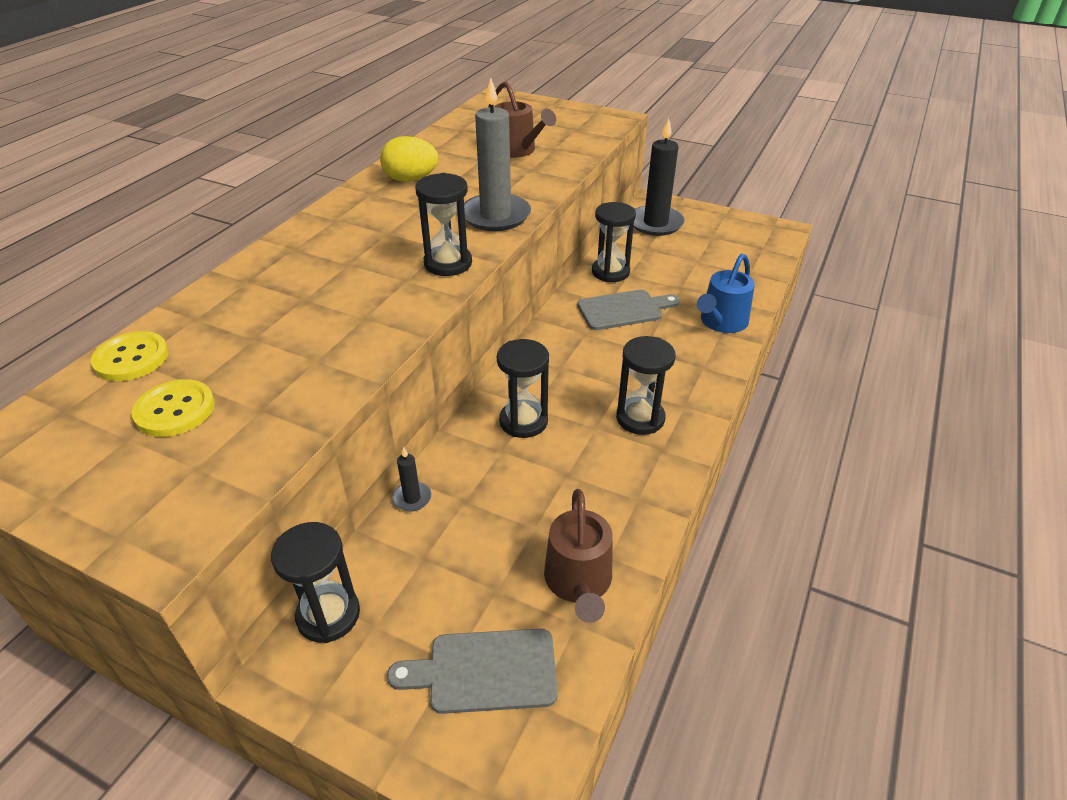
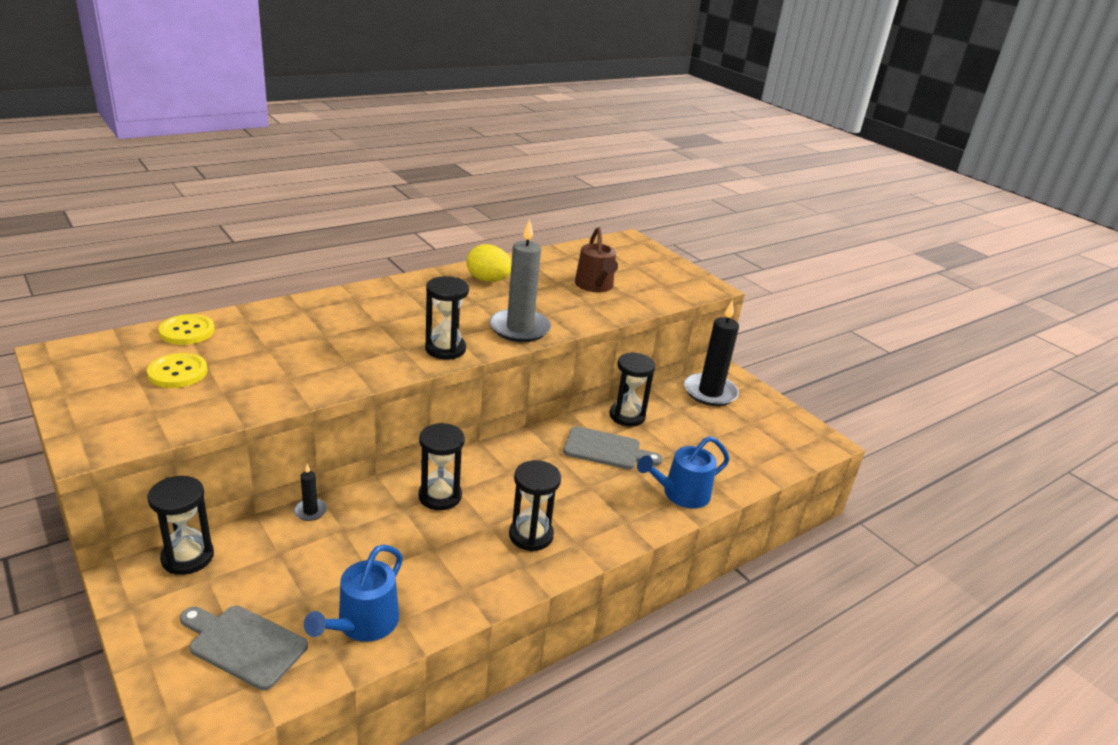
camera: 25 degrees right, 10 degrees down
(579, 582) = (363, 624): brown watering can -> blue watering can

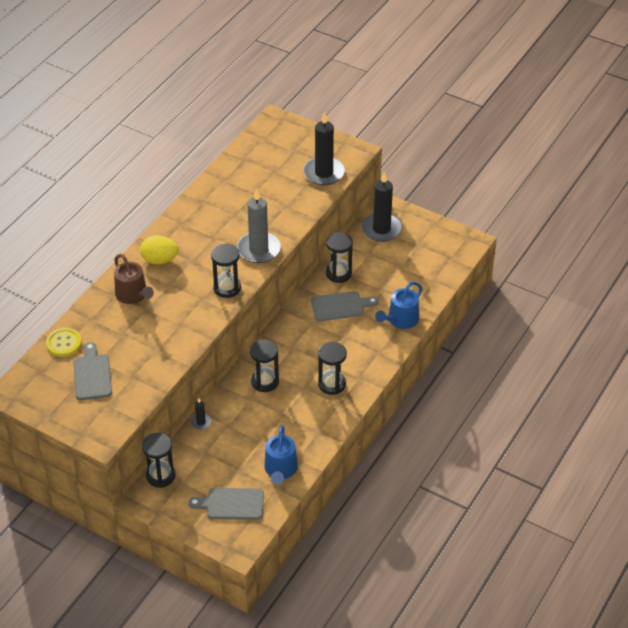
camera: 20 degrees left, 15 degrees up
(178, 372) = (92, 375): yellow button -> grey cutting board
(488, 280) = (207, 212): yellow egg -> yellow egg (160, 260)
(595, 286) = (280, 185): brown watering can -> brown watering can (133, 295)
(656, 292) = (324, 173): none -> black candle

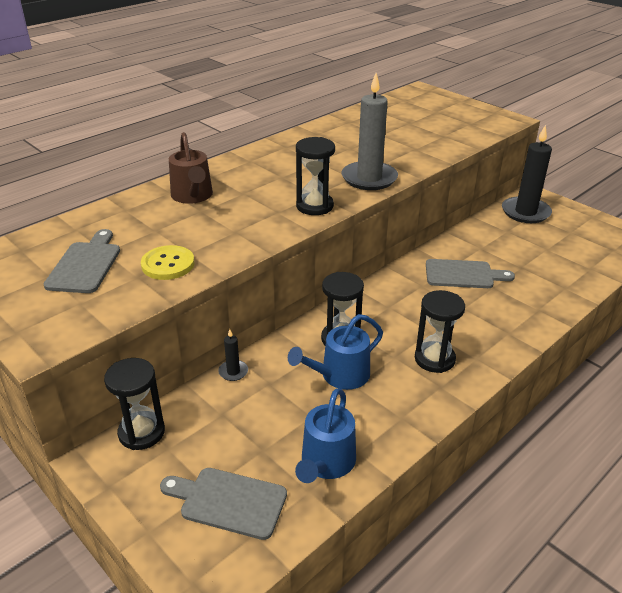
camera: 15 degrees right, 10 degrees down
(64, 343) = (75, 227): yellow button -> yellow button (168, 264)
(160, 260) = (243, 171): yellow egg -> none
(324, 173) = (467, 130): black candle -> none
(338, 273) = (466, 243): black hourglass -> none
(400, 320) = (543, 301): blue watering can -> blue watering can (340, 375)

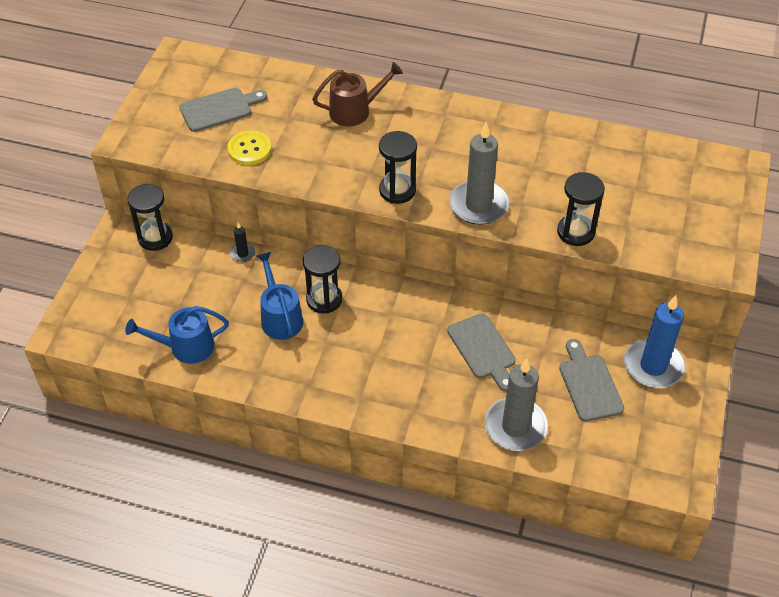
camera: 60 degrees right, 15 degrees up
(193, 196) = (355, 111): brown watering can -> brown watering can turned 150 degrees counterclockwise
(228, 501) = (125, 311): grey cutting board -> grey cutting board (589, 384)
(340, 375) = (280, 317): blue watering can -> blue watering can turned 45 degrees clockwise
(434, 359) = (340, 370): black hourglass -> black hourglass (575, 232)
(525, 212) = (653, 366): black candle -> blue candle
(553, 287) = (515, 427): none -> grey candle

